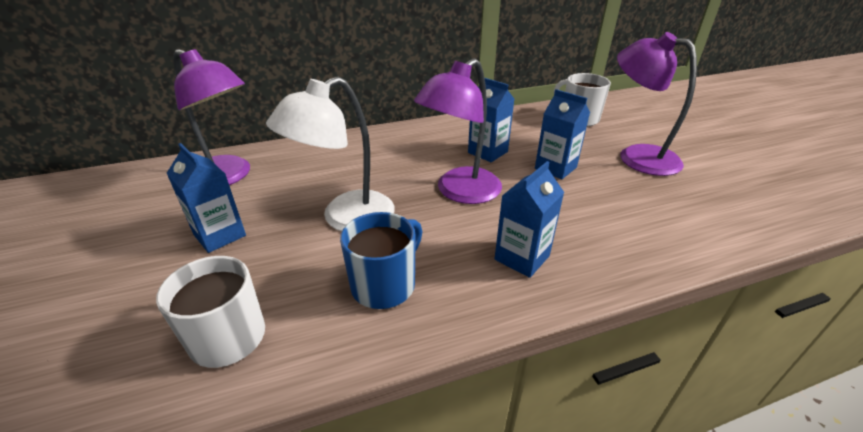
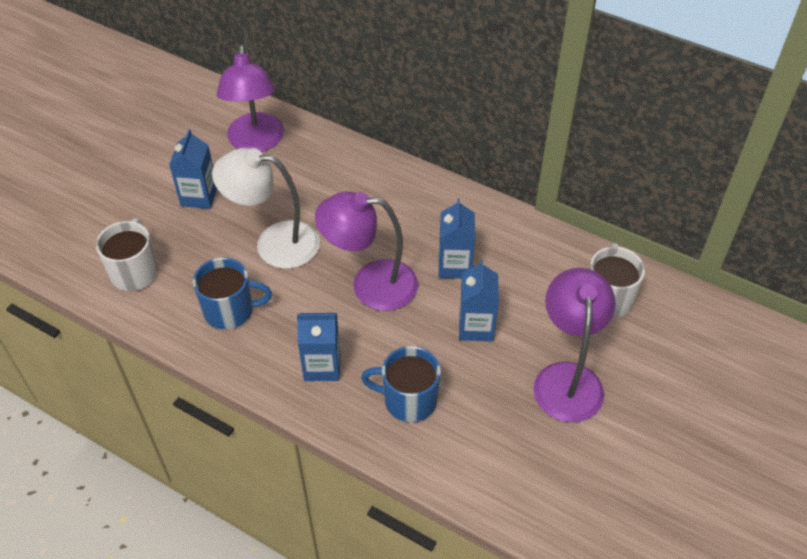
camera: 50 degrees right, 15 degrees up
(605, 228) = (408, 400): none -> blue mug

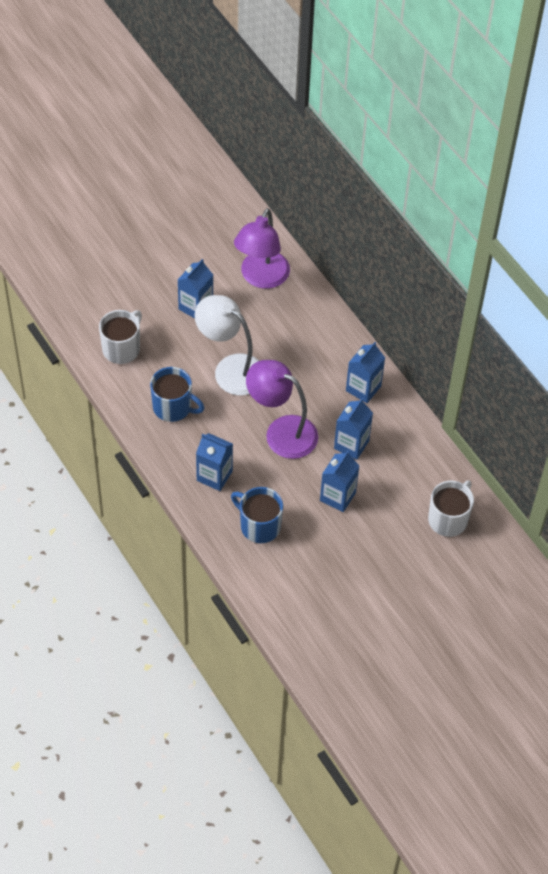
camera: 25 degrees right, 5 degrees up
(430, 205) = (363, 388): none -> blue carton
(567, 378) = (378, 561): purple lamp -> none

